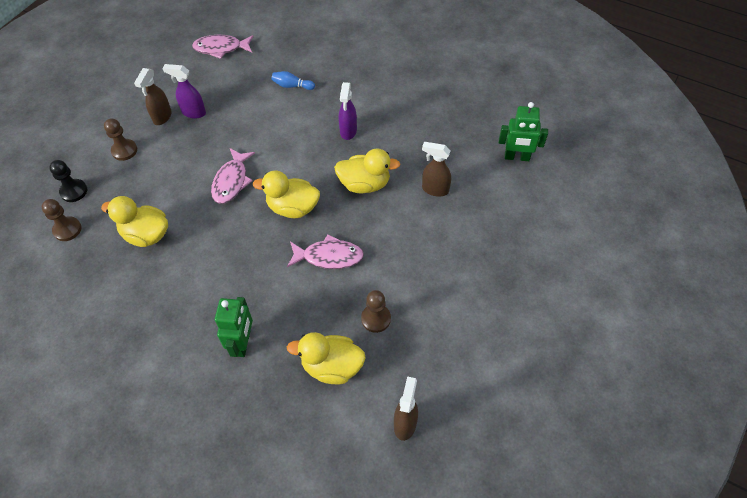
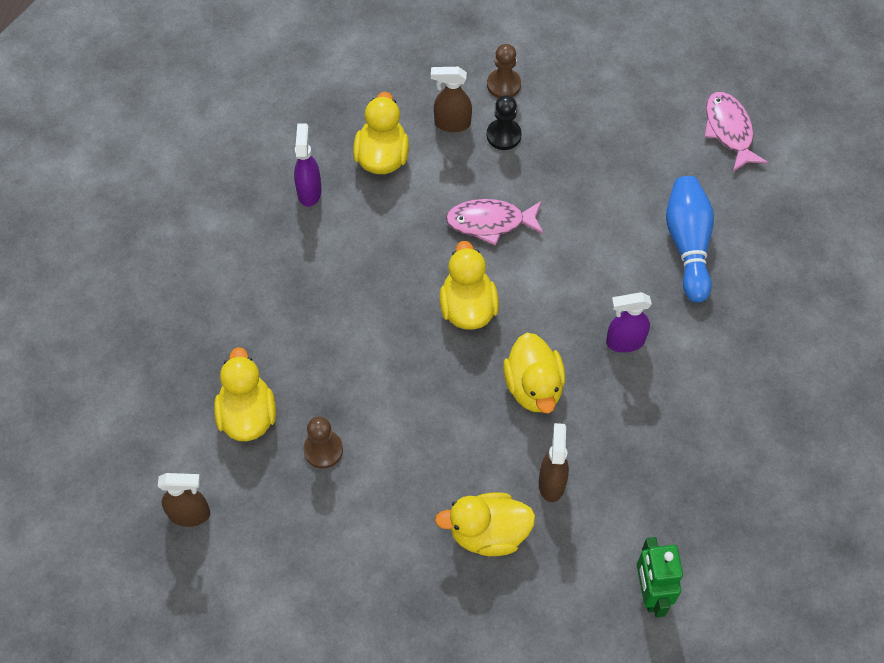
camera: 75 degrees right, 5 degrees up
(67, 229) = (368, 73): brown pawn -> none
(74, 191) = (425, 57): black pawn -> black pawn (503, 135)
(162, 117) = (573, 105): brown spray bottle -> brown spray bottle (451, 123)
(193, 112) = (594, 138): purple spray bottle -> purple spray bottle (309, 191)
(243, 343) = (258, 309): green robot -> none
(292, 86) = (688, 244): blue bowling pin -> blue bowling pin, size x1.93
(329, 256) = (402, 371): pink fish -> none
(462, 231) = (488, 533): none -> yellow duck

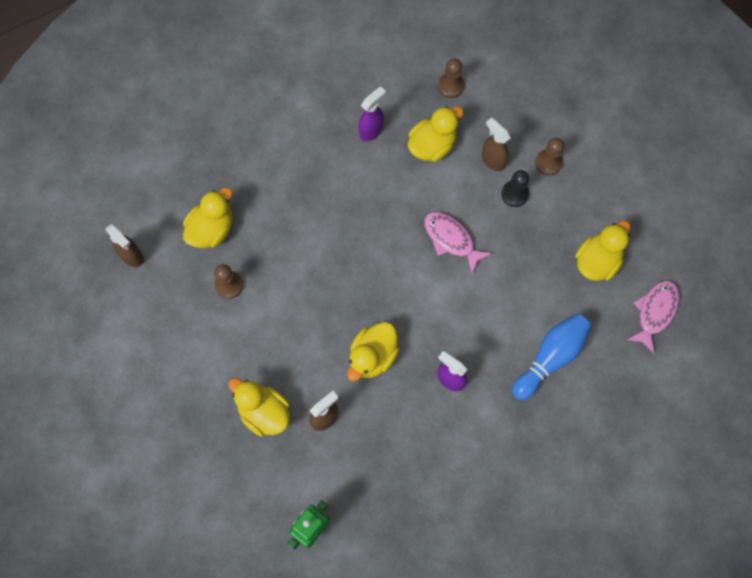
camera: 45 degrees right, 10 degrees up
(342, 92) = (451, 86): none -> brown pawn
(468, 307) = (385, 277): yellow duck -> yellow duck (597, 261)

